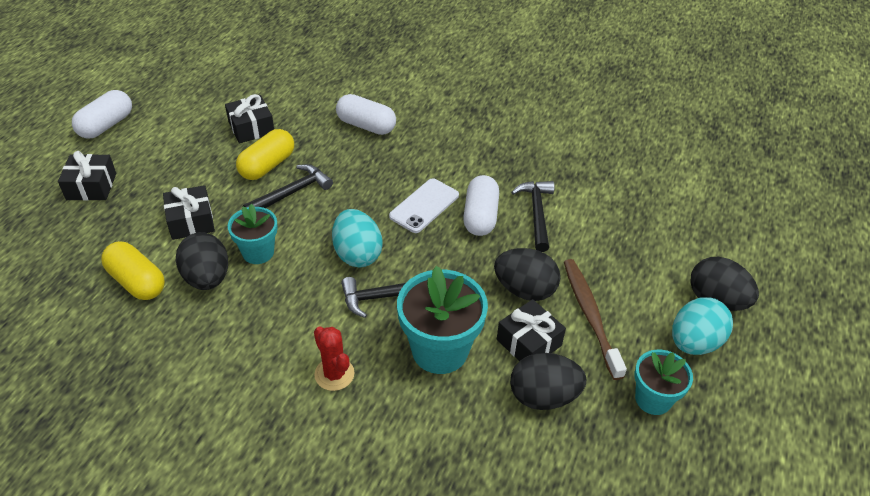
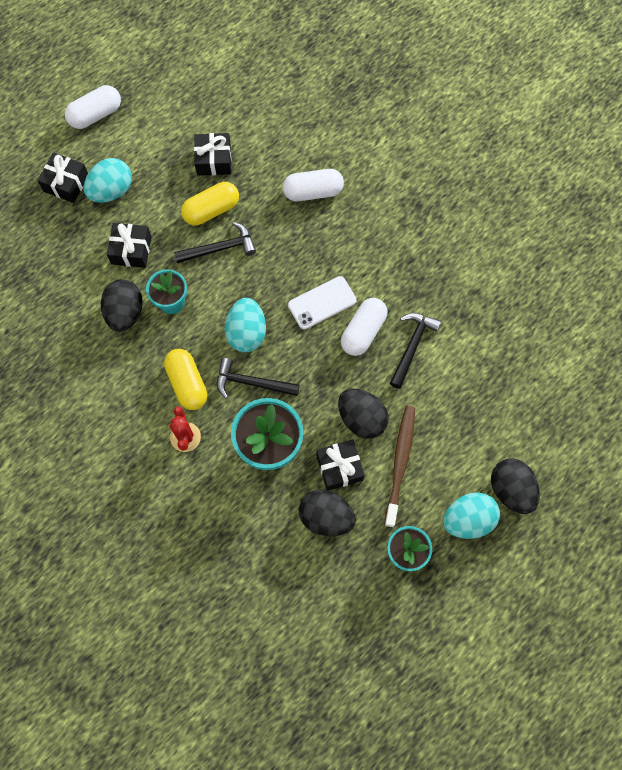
camera: 25 degrees right, 25 degrees up
(137, 281) = (74, 297): yellow capsule -> yellow capsule (187, 383)
(148, 179) = (112, 191): none -> turquoise egg
(366, 126) = (313, 192): white capsule -> white capsule turned 60 degrees counterclockwise

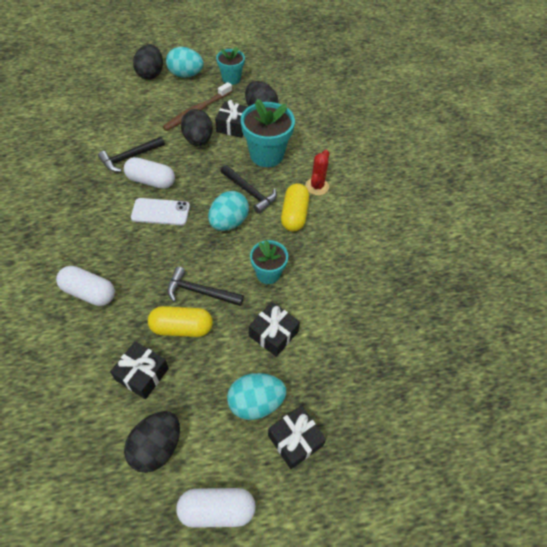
camera: 150 degrees left, 15 degrees down
(125, 313) = (310, 286): black egg -> black egg (157, 447)
(363, 331) = (151, 181): white capsule -> white capsule turned 45 degrees clockwise

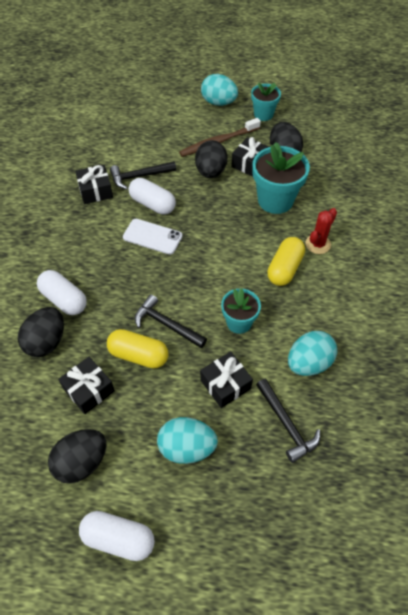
camera: 20 degrees right, 0 degrees up
(151, 74) = (184, 96): black egg -> black egg (46, 342)
(229, 222) = (215, 262): turquoise egg -> turquoise egg (308, 363)
(250, 192) = (246, 235): black hammer -> black hammer (286, 424)
(295, 440) = (214, 496): black gift -> black gift (95, 191)

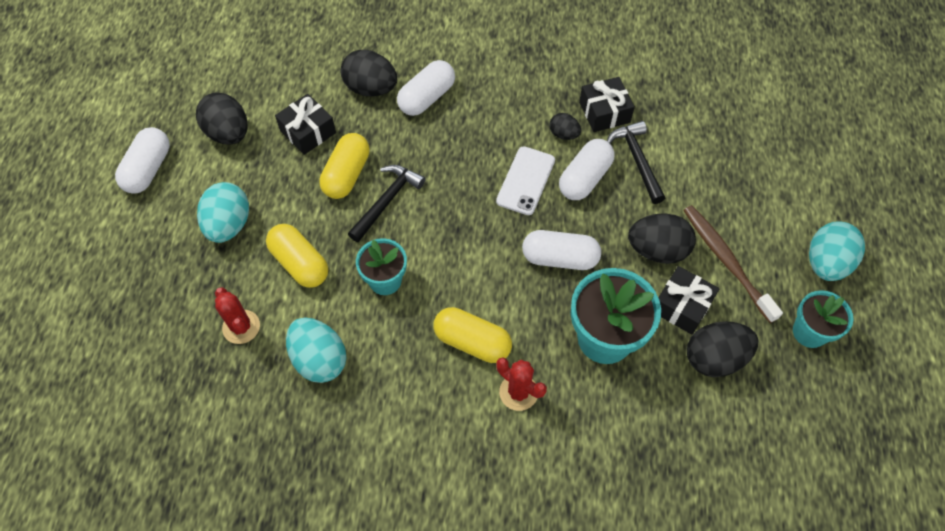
camera: 90 degrees right, 5 degrees up
(112, 214) = (563, 134): none -> black egg
(217, 220) = (560, 258): none -> white capsule
(225, 384) = (300, 263): black gift -> yellow capsule
(286, 424) = (241, 327): black hammer -> red cactus

